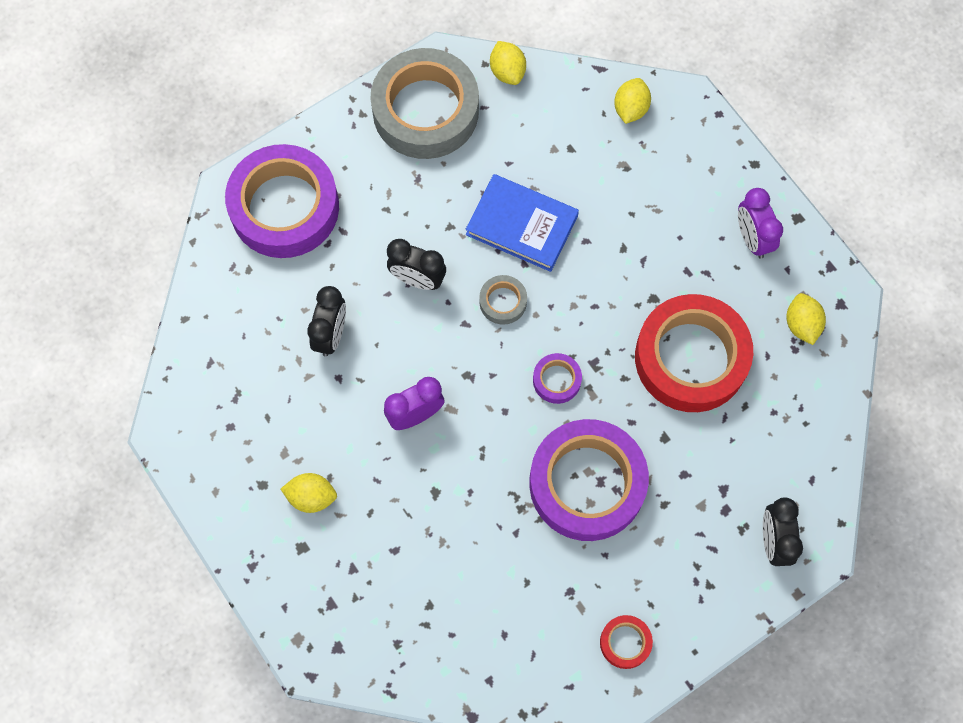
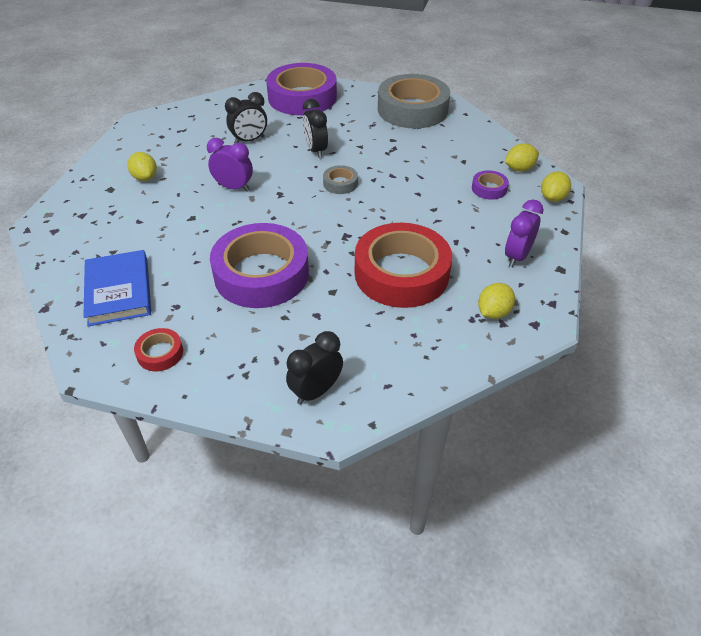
camera: 50 degrees right, 25 degrees down
(507, 71) = (472, 121): yellow lemon -> yellow lemon (552, 198)
(522, 225) = (395, 167): blue book -> blue book (119, 291)
(557, 380) = (317, 226): purple tape -> purple tape (489, 189)

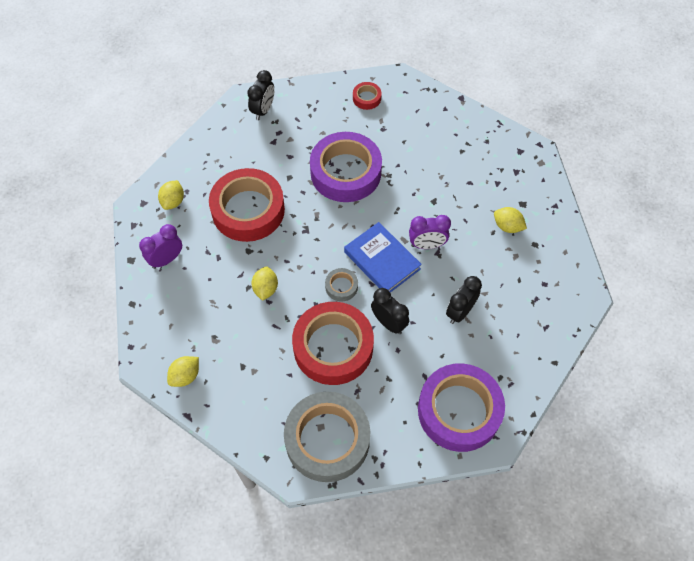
camera: 155 degrees right, 15 degrees up
(119, 291) = (428, 125): blue book -> blue book (382, 260)
(375, 150) = (333, 347): none -> red tape
(489, 189) = (207, 333): purple tape -> none
(517, 256) = (166, 259): purple clock -> purple clock turned 135 degrees counterclockwise
(552, 198) = (147, 344): yellow lemon -> yellow lemon (265, 289)

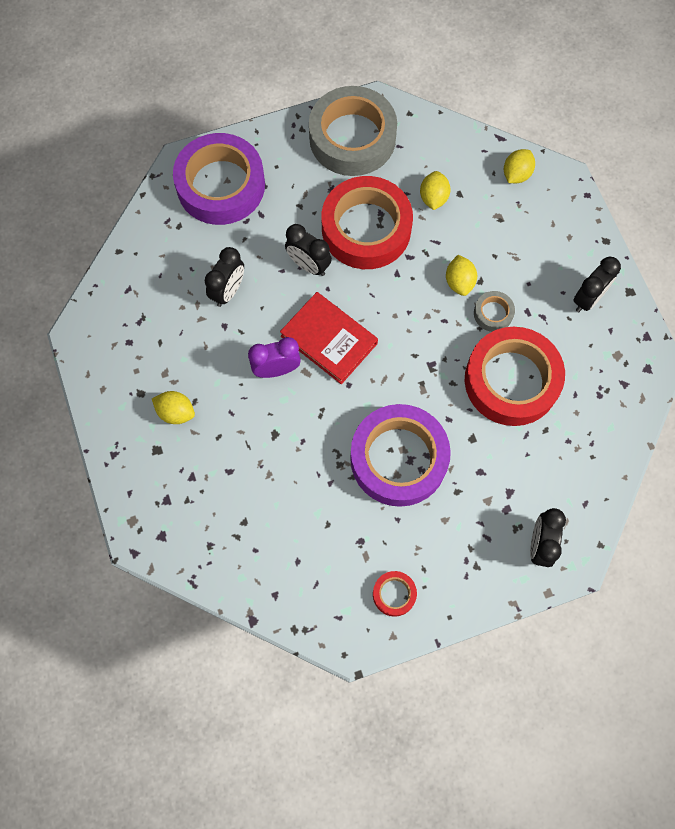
camera: 170 degrees right, 10 degrees up
(166, 259) = (588, 299): purple clock -> black clock
(173, 201) = (610, 377): yellow lemon -> yellow lemon (433, 198)
(341, 286) = (371, 299): grey tape -> grey tape (493, 313)
(382, 260) = (329, 339): blue book -> red book

